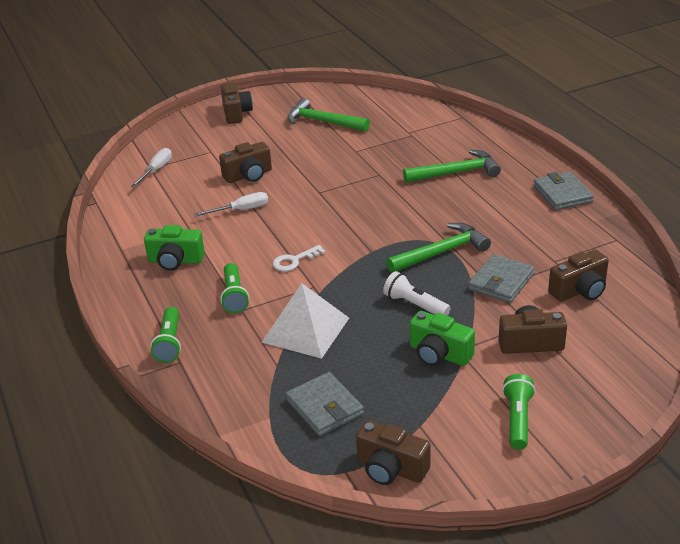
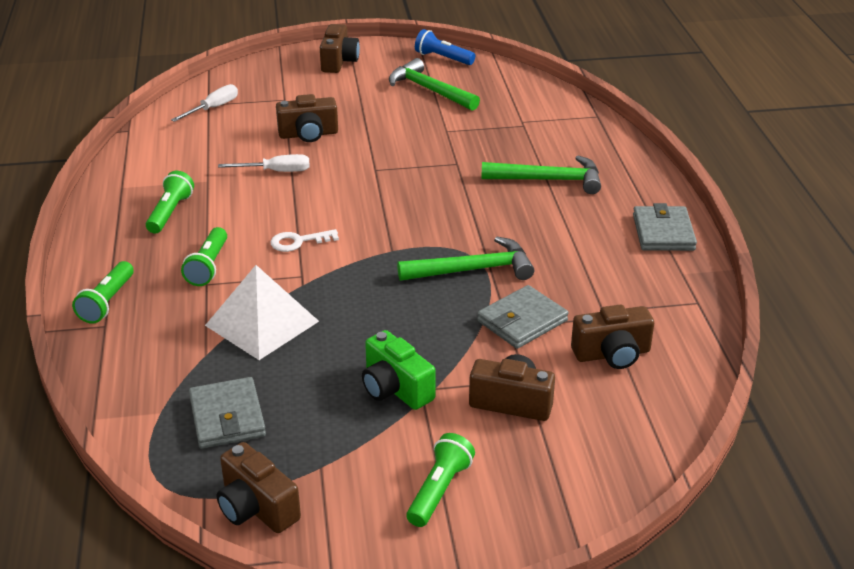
camera: 15 degrees right, 0 degrees up
(175, 261) = (170, 212): green camera -> green flashlight
(317, 95) = (443, 58): none -> blue flashlight
(415, 305) = (403, 324): white flashlight -> none

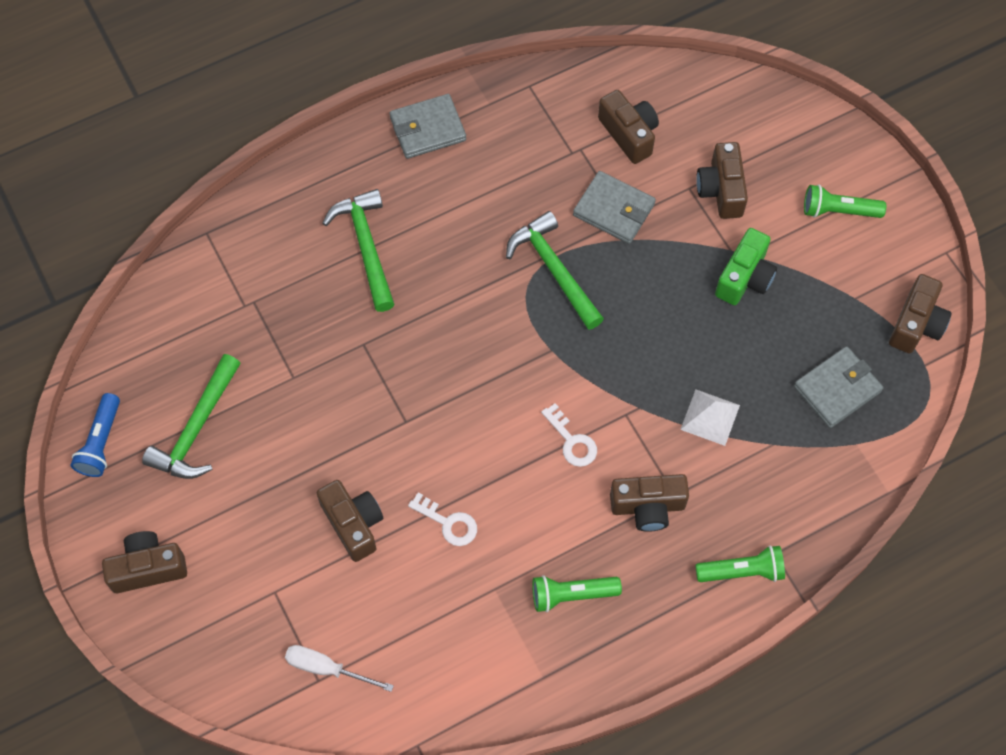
camera: 110 degrees left, 30 degrees up
(208, 266) = (648, 507): green flashlight -> brown camera
(262, 323) = (710, 417): white pyramid -> white pyramid, size x0.60
(276, 171) = (448, 523): white screwdriver -> white key

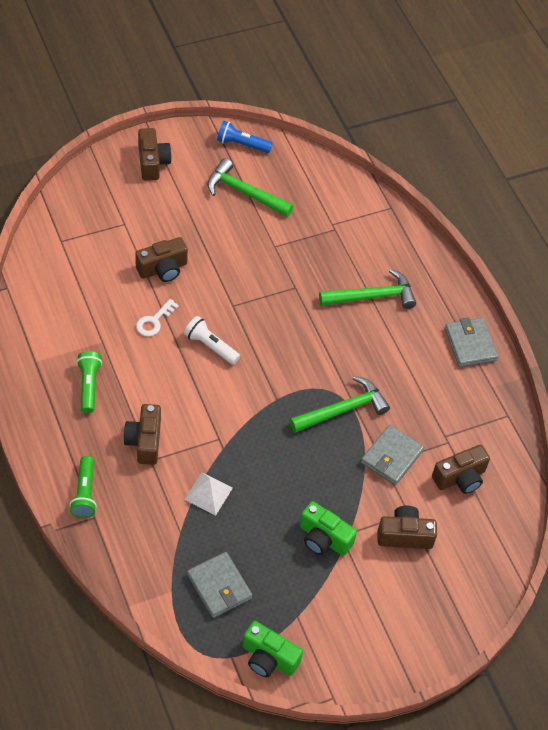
camera: 90 degrees right, 10 degrees down
(327, 668) = (68, 246): white screwdriver -> none
(479, 442) = (210, 346): none -> white flashlight
(572, 441) = (203, 401): white key -> none
(838, 210) = (379, 620): green flashlight -> none
(916, 324) = (268, 658): brown camera -> green camera

